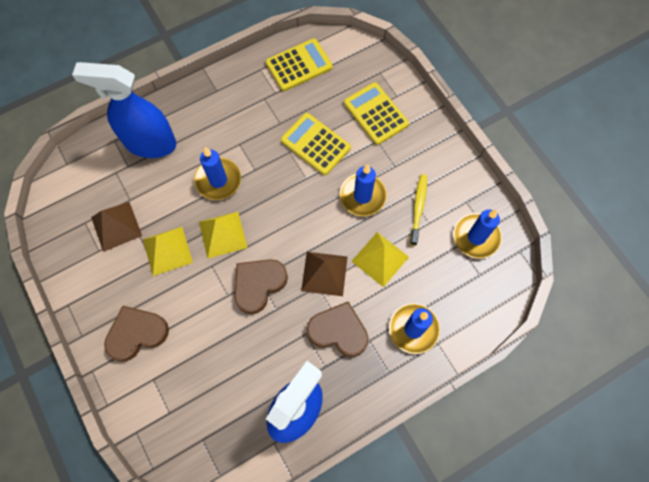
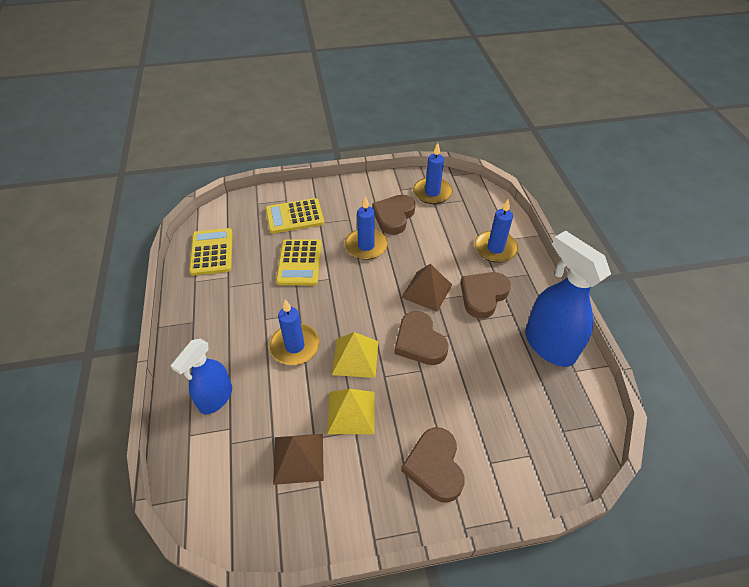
camera: 70 degrees left, 20 degrees down
(150, 143) = (215, 398): blue spray bottle -> blue spray bottle, size x0.65
(315, 144) = (299, 262): yellow calculator -> yellow calculator turned 60 degrees counterclockwise
(380, 259) = (428, 251): yellow pyramid -> none
(418, 208) = (394, 216): yellow toothbrush -> brown heart

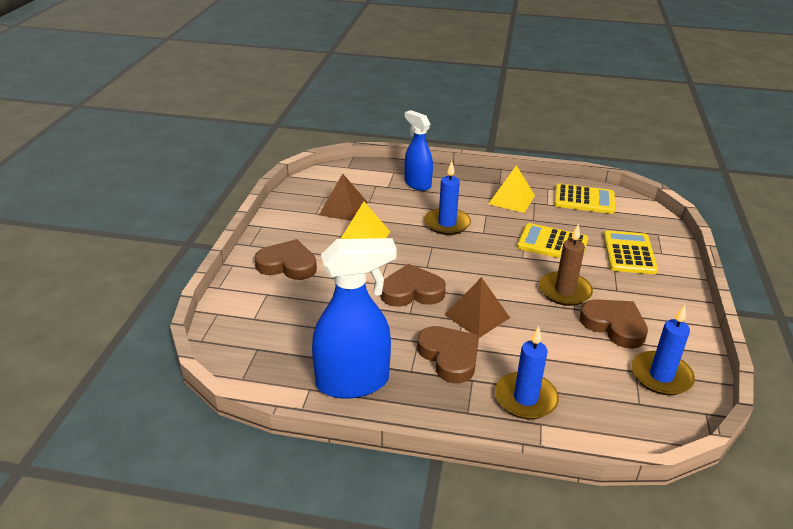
camera: 110 degrees right, 15 degrees down
(355, 357) = (416, 251): yellow pyramid -> yellow pyramid (511, 199)
(366, 246) = (564, 291): blue candle -> brown candle

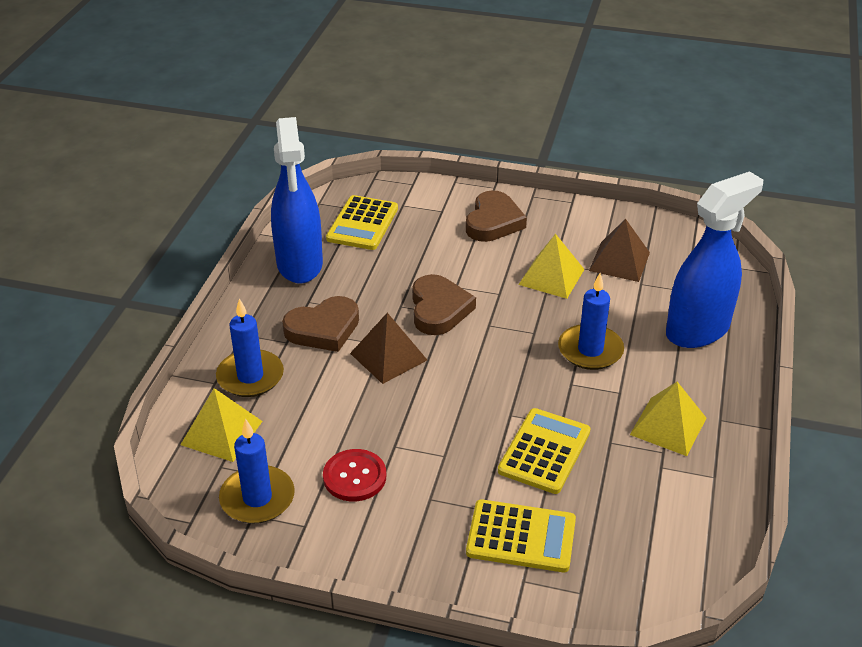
camera: 95 degrees right, 5 degrees up
(417, 184) = (698, 330): blue spray bottle -> blue spray bottle, size x1.55
(564, 291) = (430, 443): brown candle -> none
(584, 200) = (682, 517): yellow calculator -> yellow calculator (362, 224)
(602, 408) = (221, 433): none -> yellow pyramid
(614, 326) = (354, 477): brown heart -> red button

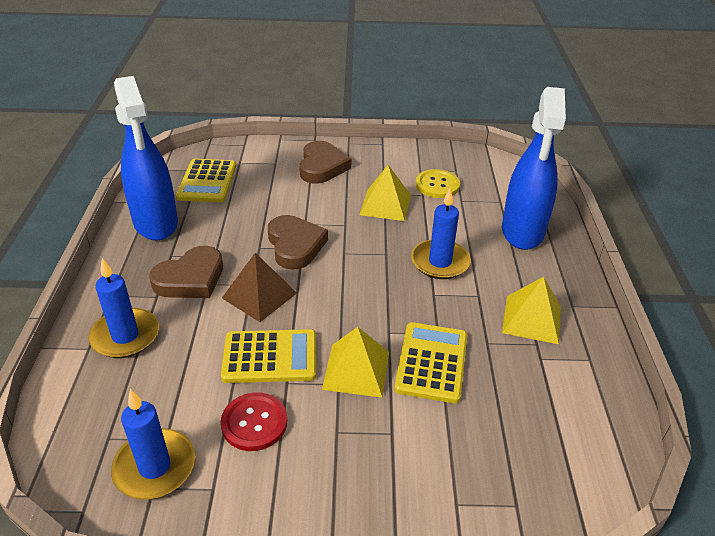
camera: 15 degrees left, 0 degrees up
(221, 433) = (104, 400): yellow pyramid -> yellow pyramid (356, 370)
(521, 536) = (438, 455): yellow calculator -> yellow calculator (270, 357)
(619, 261) = (437, 185): brown pyramid -> yellow button
(698, 330) = (522, 232): blue spray bottle -> blue spray bottle turned 150 degrees clockwise

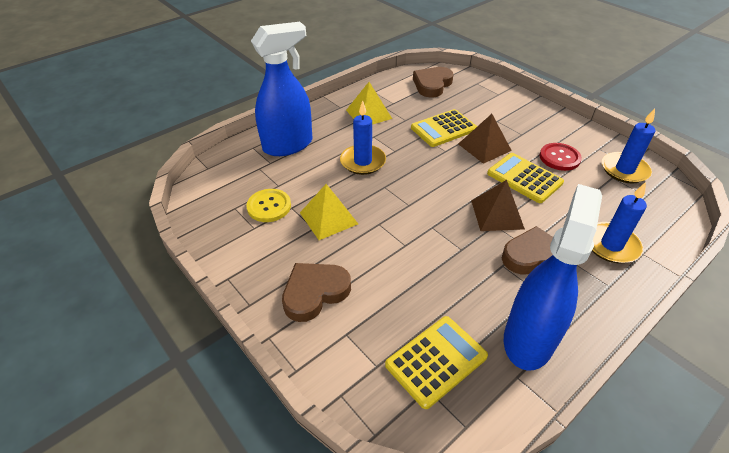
camera: 130 degrees left, 5 degrees up
(295, 245) = (434, 232): brown heart -> brown heart (432, 85)
(356, 370) = (484, 147): yellow pyramid -> brown pyramid

